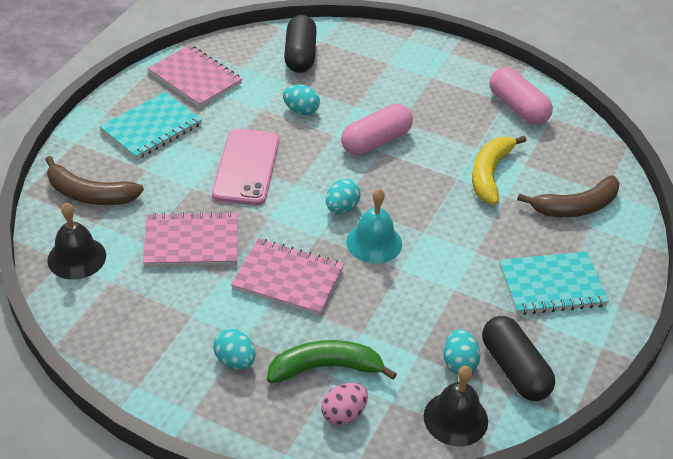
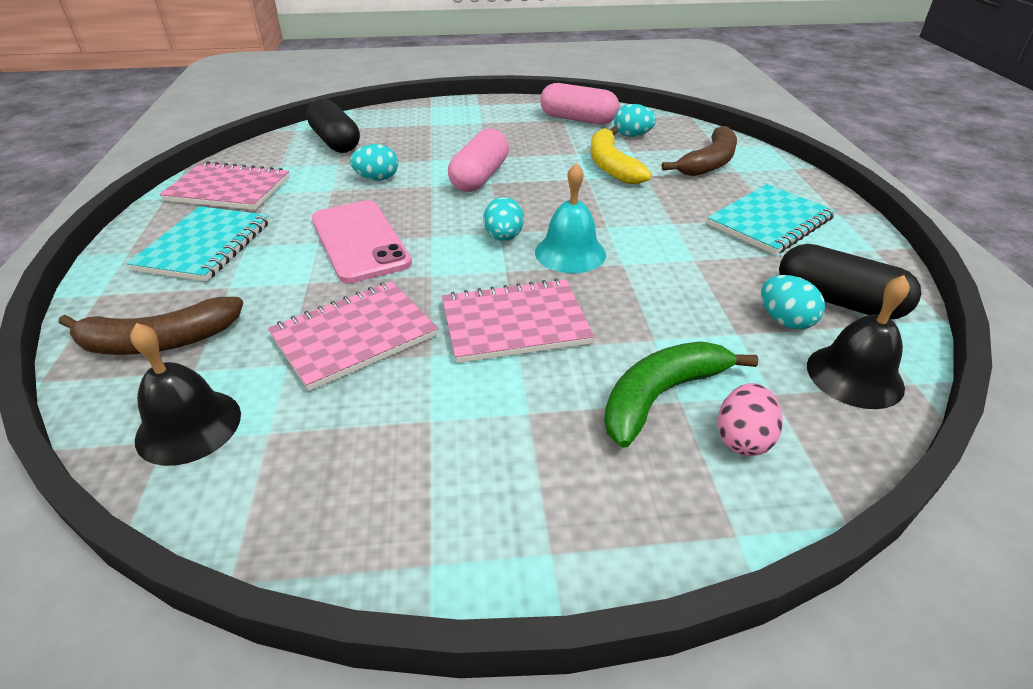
camera: 30 degrees left, 5 degrees down
(235, 361) = (542, 446): turquoise egg -> turquoise egg (632, 135)

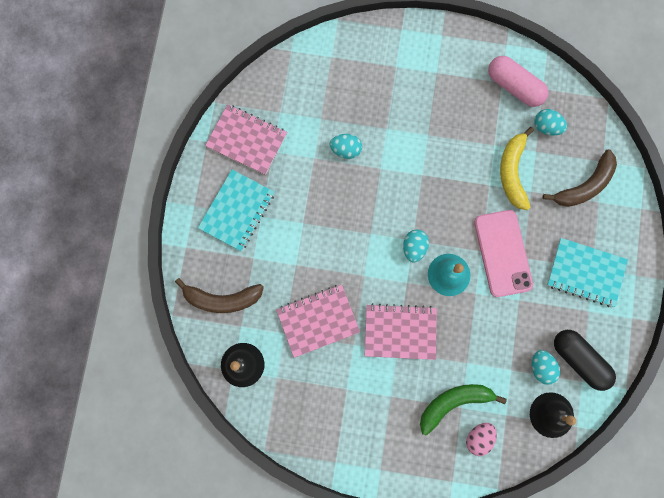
camera: 15 degrees right, 40 degrees up
(335, 142) = (320, 81): black capsule -> none
(360, 241) = (328, 229): pink phone -> pink phone (503, 253)
(480, 177) = (416, 165): pink capsule -> none
(770, 222) = (585, 273): turquoise notebook -> turquoise notebook turned 45 degrees clockwise

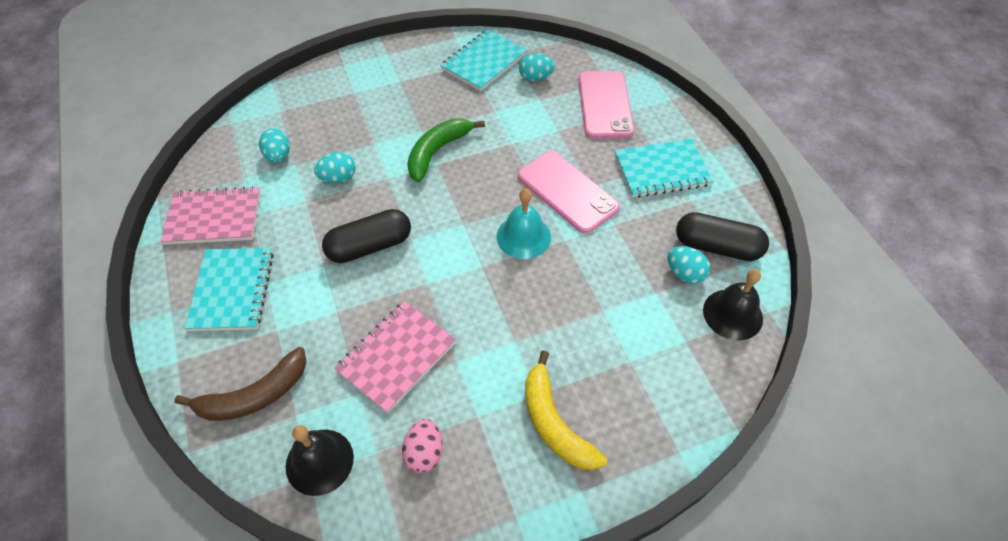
camera: 30 degrees left, 25 degrees down
(340, 224) = (370, 246): none -> black capsule
(400, 331) = (505, 318): pink notebook -> none
(414, 247) = (468, 230): turquoise egg -> turquoise egg (278, 156)
(454, 402) = (617, 360): green banana -> green banana (437, 152)
(478, 437) = (672, 382): pink egg -> pink egg (424, 453)
(512, 172) = (528, 123): yellow banana -> yellow banana (554, 423)
(514, 86) = (483, 62): pink capsule -> turquoise notebook
(584, 186) = (605, 105): brown banana -> pink phone

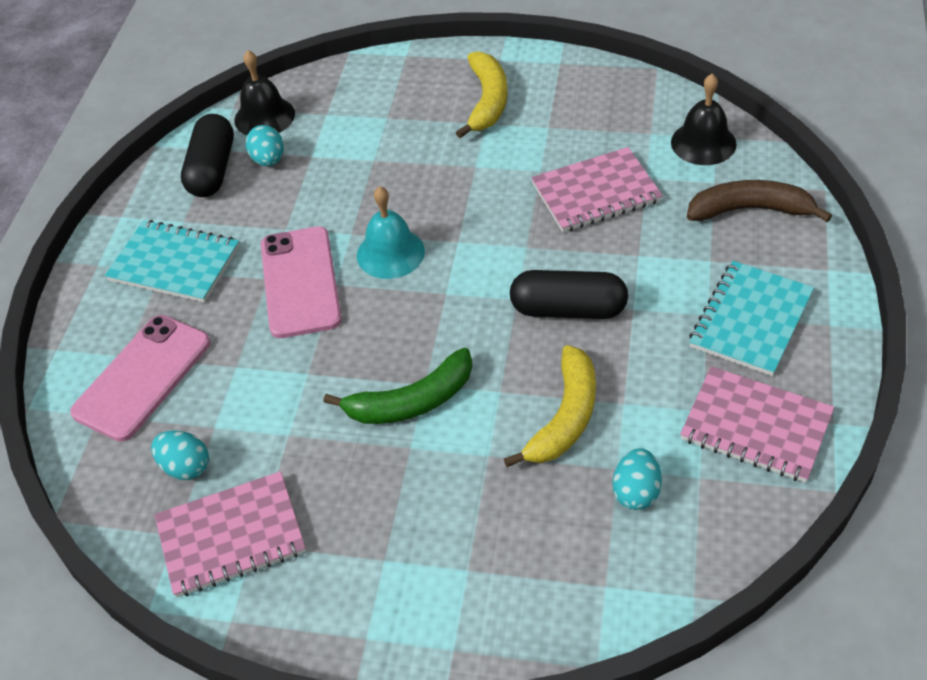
camera: 145 degrees left, 5 degrees down
(338, 178) = (565, 417): turquoise egg -> yellow banana
(424, 453) = (609, 119): pink egg -> none
(483, 62) = (231, 536): turquoise notebook -> pink notebook
(717, 247) = (212, 170): black capsule -> black capsule turned 45 degrees clockwise

